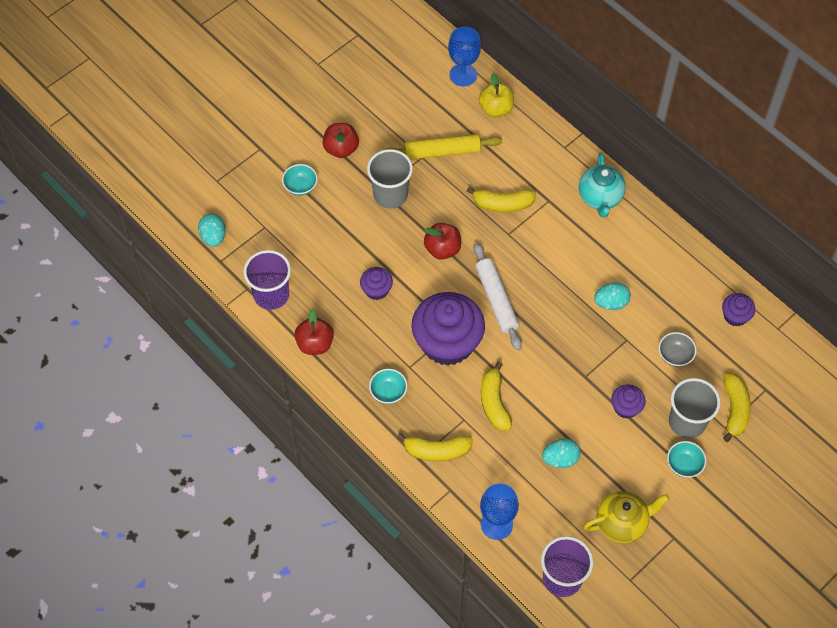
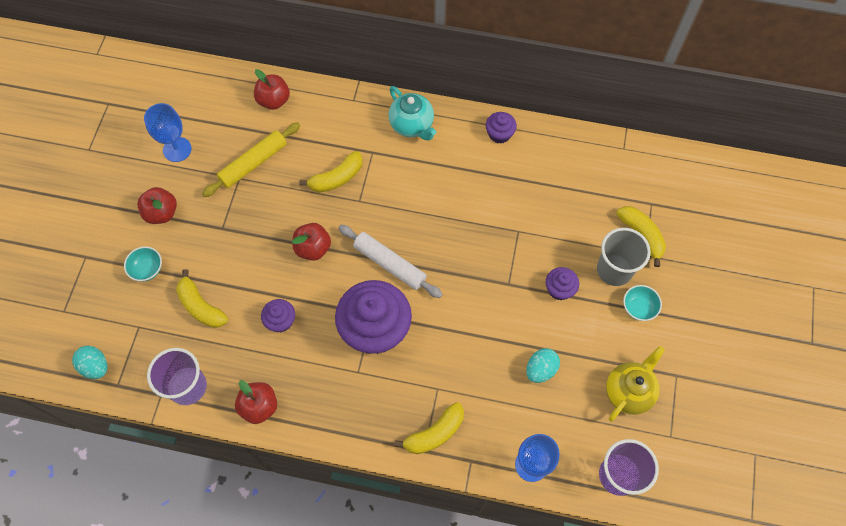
camera: 35 degrees left, 5 degrees up
(388, 392) = (356, 408): turquoise bowl -> none
(390, 195) = (234, 228): grey cup -> none
(463, 75) = (225, 87): blue goblet -> blue goblet (177, 149)
(494, 402) = (451, 356): yellow banana -> yellow banana (201, 306)
(496, 109) = (274, 100): yellow apple -> red apple
(611, 303) = (484, 208): turquoise egg -> none
(675, 355) = (565, 220): grey bowl -> none
(735, 316) = (585, 158): purple cupcake -> purple cupcake (499, 134)

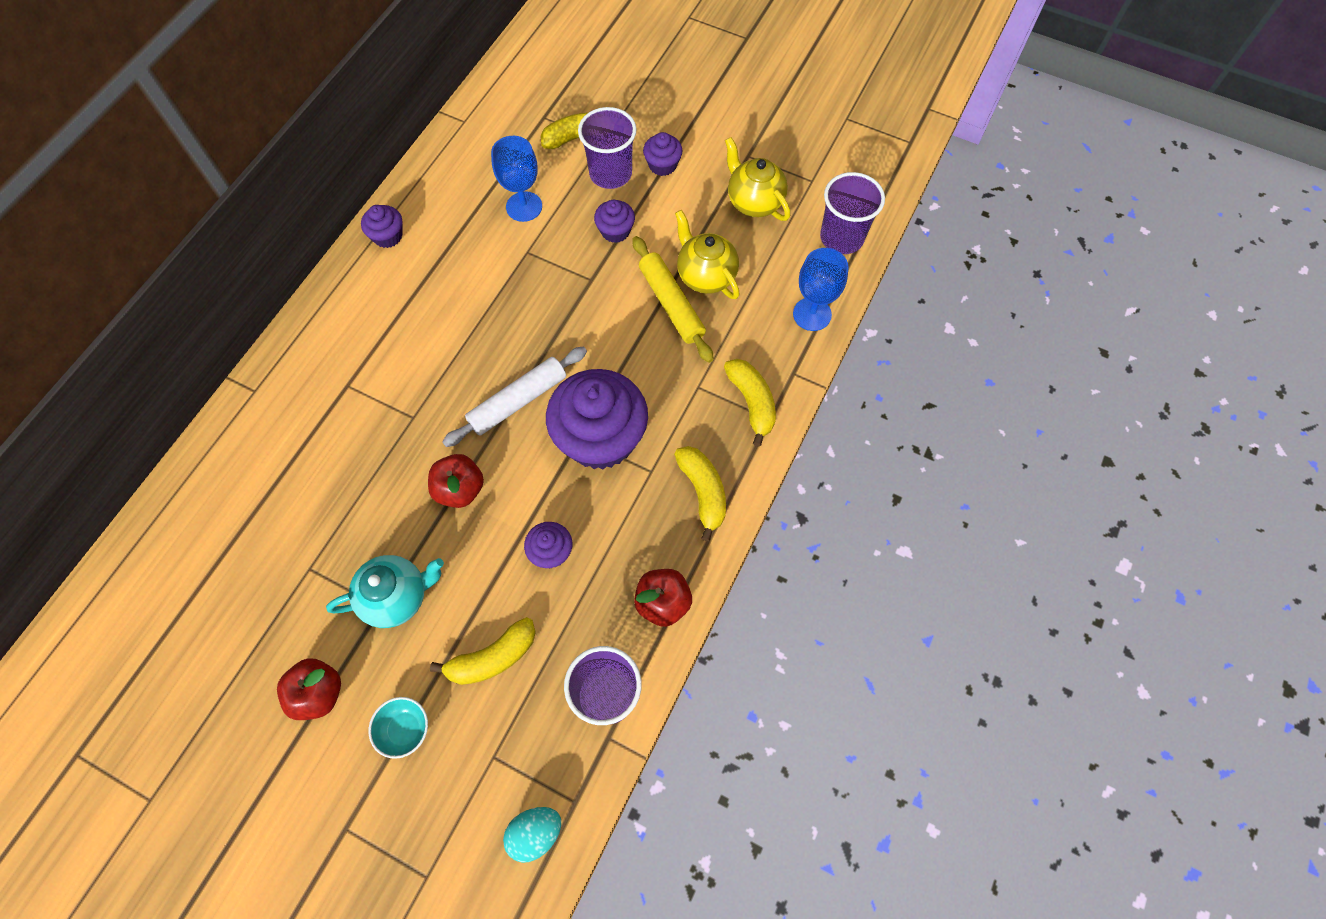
camera: 75 degrees left, 0 degrees up
(177, 149) = (218, 652): blue goblet -> blue goblet (524, 206)
(253, 163) = (293, 543): yellow rolling pin -> yellow rolling pin (671, 304)
(274, 100) = (202, 495): red apple -> none
(336, 178) = (367, 437): yellow banana -> yellow banana (703, 492)
(412, 125) = (329, 329): turquoise teapot -> turquoise teapot (397, 597)
(540, 369) = (705, 276): turquoise egg -> yellow teapot
(614, 270) = (610, 173): grey cup -> purple cup
(638, 308) = (662, 165): turquoise bowl -> purple cupcake

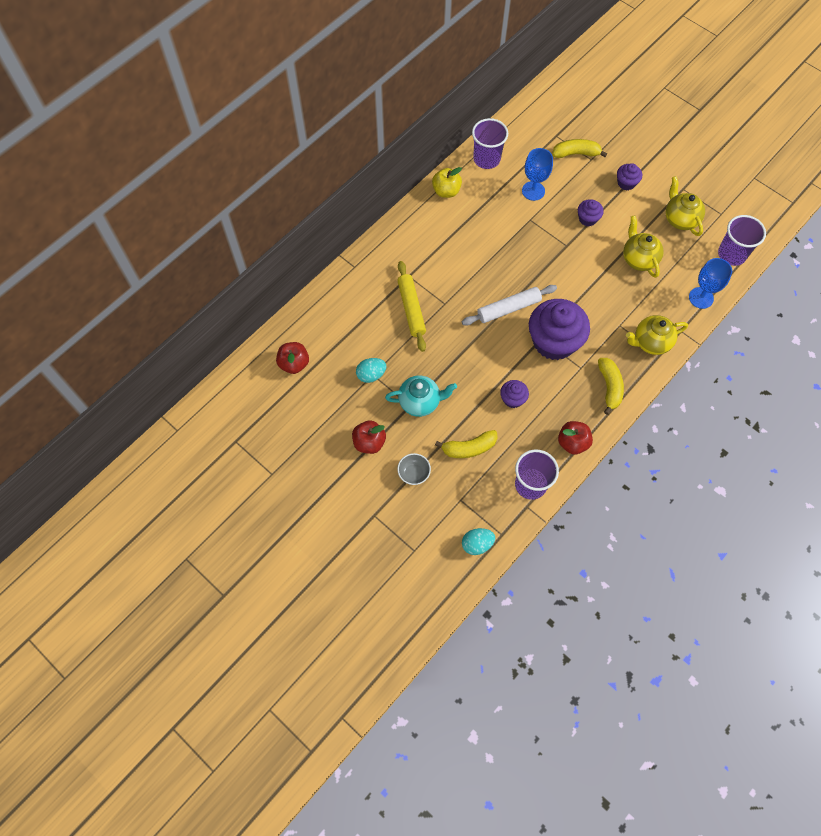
camera: 15 degrees right, 0 degrees up
(306, 570) = (371, 375): none -> turquoise egg
(388, 236) = (446, 191): purple cupcake -> yellow apple
(405, 729) = (414, 473): turquoise bowl -> grey bowl
(460, 489) = (465, 351): red apple -> red apple (294, 364)
(610, 173) = (592, 181): purple cup -> purple cup (486, 159)
(671, 304) = (613, 272): yellow rolling pin -> yellow rolling pin (411, 309)
(752, 403) = (651, 342): yellow banana -> yellow teapot

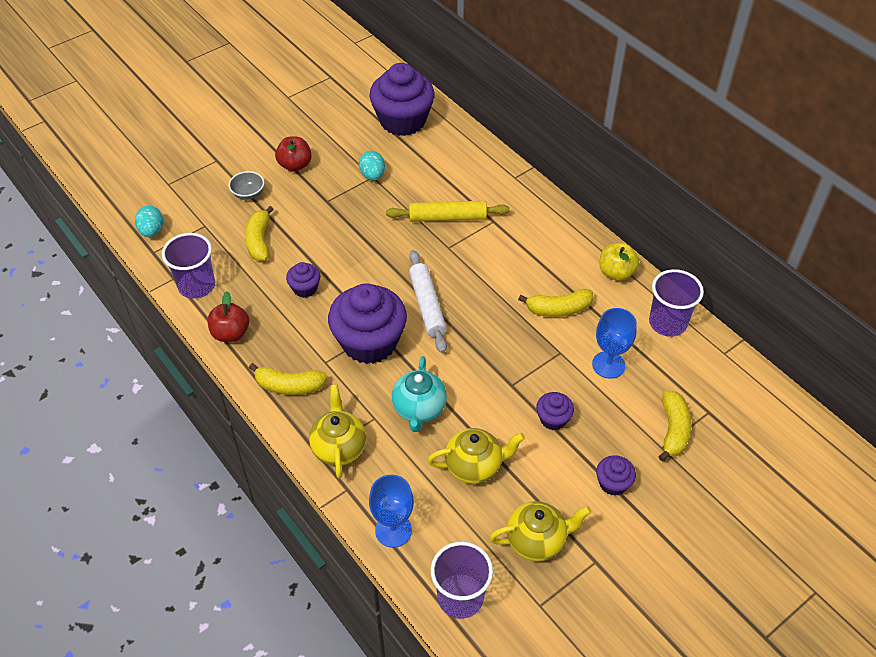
camera: 100 degrees right, 15 degrees down
(294, 364) = (403, 121): red apple -> purple cupcake
(420, 402) = (327, 209): turquoise teapot -> turquoise teapot (419, 409)
(490, 224) = (558, 309): none -> yellow banana

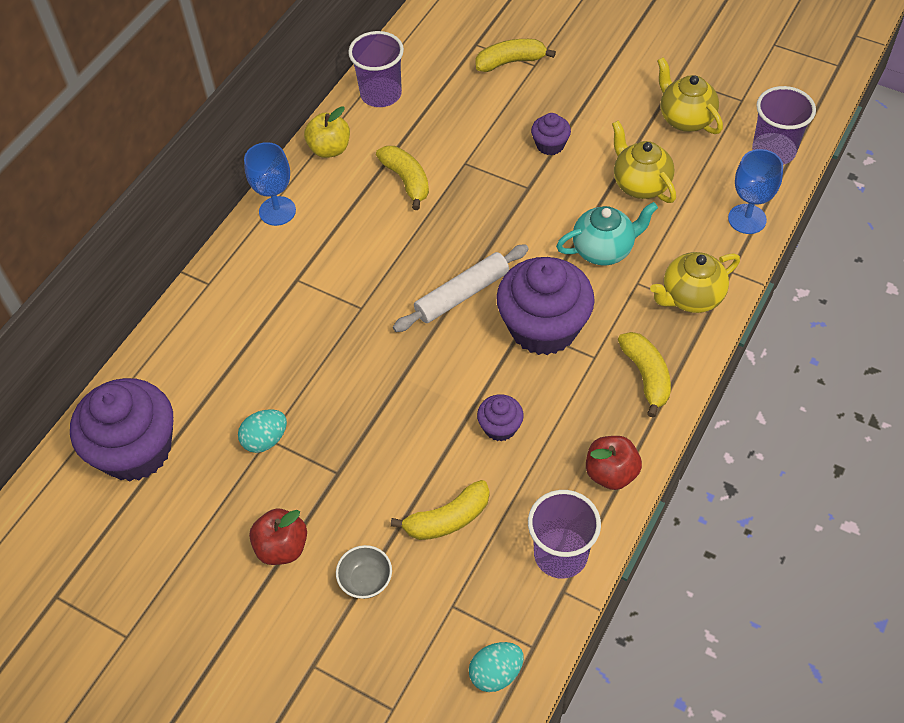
camera: 110 degrees left, 5 degrees up
(447, 217) = (310, 327): yellow rolling pin -> none
(608, 365) = (460, 123): blue goblet -> blue goblet (277, 211)
(613, 483) = (593, 86): purple cupcake -> none

